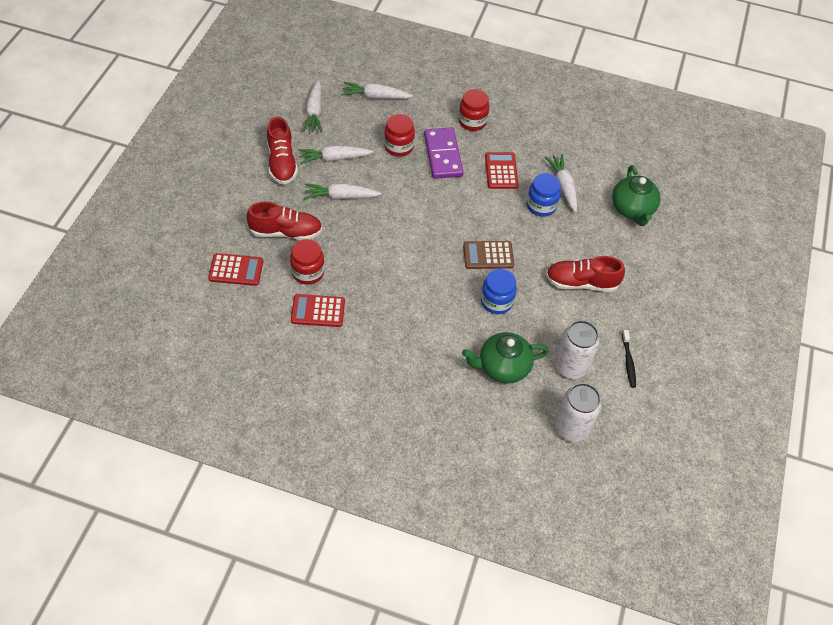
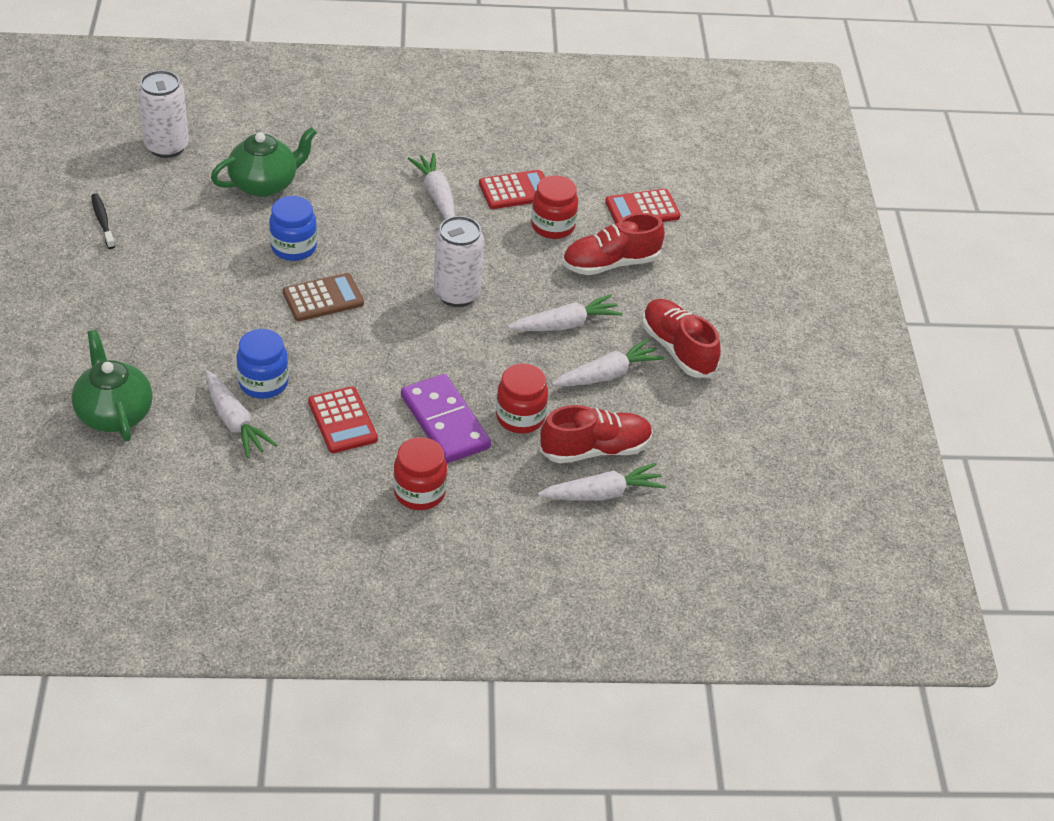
camera: 160 degrees right, 10 degrees down
(314, 112) = (682, 438): white carrot -> white carrot (436, 195)
(570, 366) = (178, 201): white can -> white can (457, 294)
(581, 283) = (180, 294): red shoe -> red shoe (595, 450)

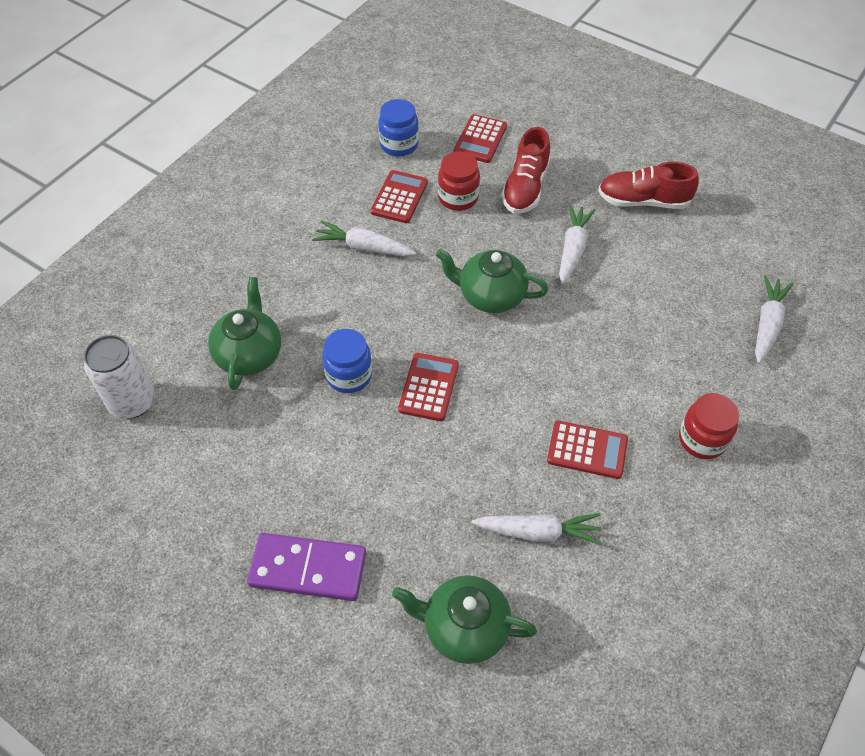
camera: 50 degrees left, 10 degrees up
(103, 221) = (191, 507): black toothbrush -> none
(263, 383) = (503, 485): blue jar -> blue jar (399, 145)
(323, 298) = (429, 387): brown calculator -> red calculator
(445, 422) = (632, 380): purple domino -> purple domino (308, 568)
(457, 294) = (490, 296): white can -> green teapot
(520, 417) = (656, 330): red jar -> none
(595, 450) = (718, 304): red shoe -> none
(608, 374) = (643, 253): white carrot -> none

